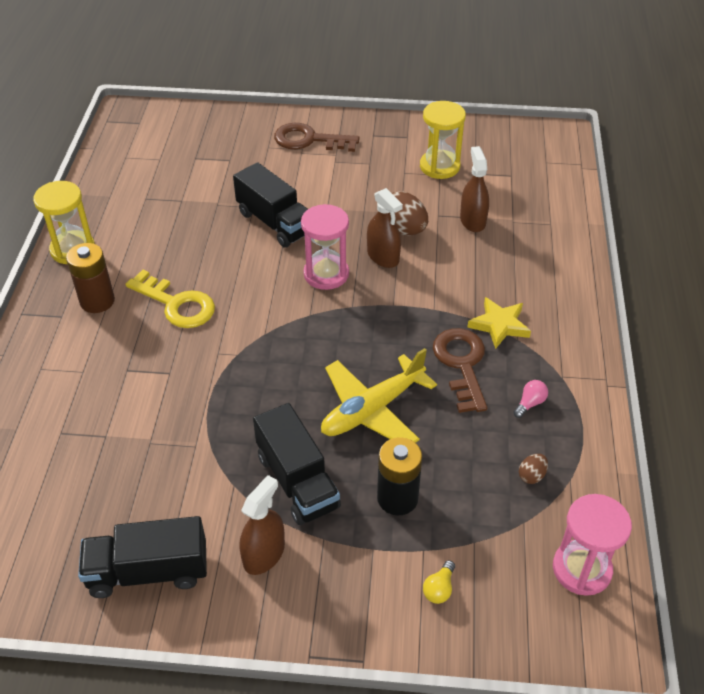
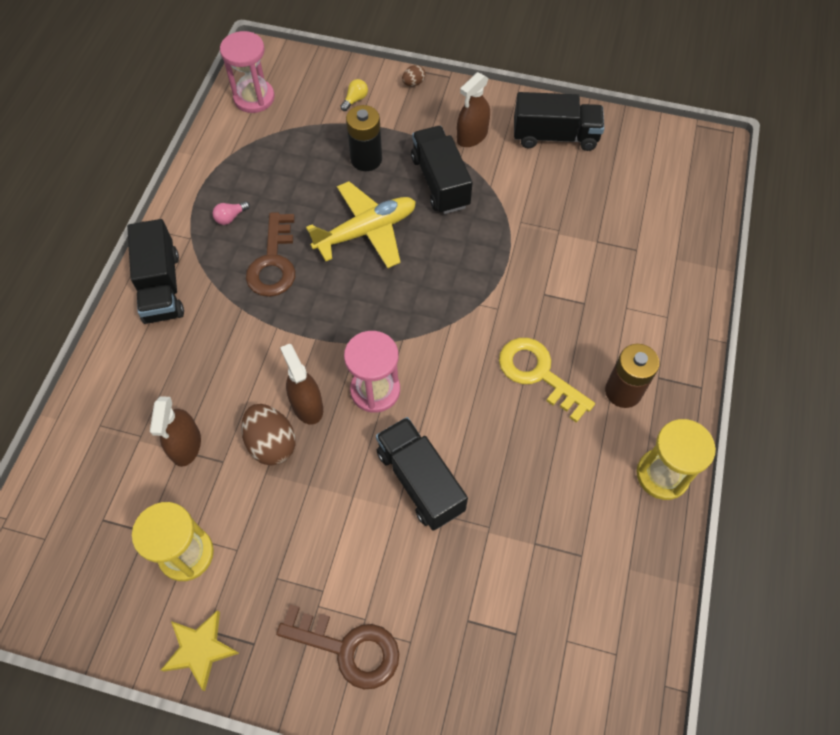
camera: 170 degrees left, 15 degrees up
(499, 325) = (220, 298): yellow star -> yellow star (200, 649)
(531, 475) = (258, 161): brown egg -> brown egg (413, 83)
(563, 327) = (161, 287): none -> black truck

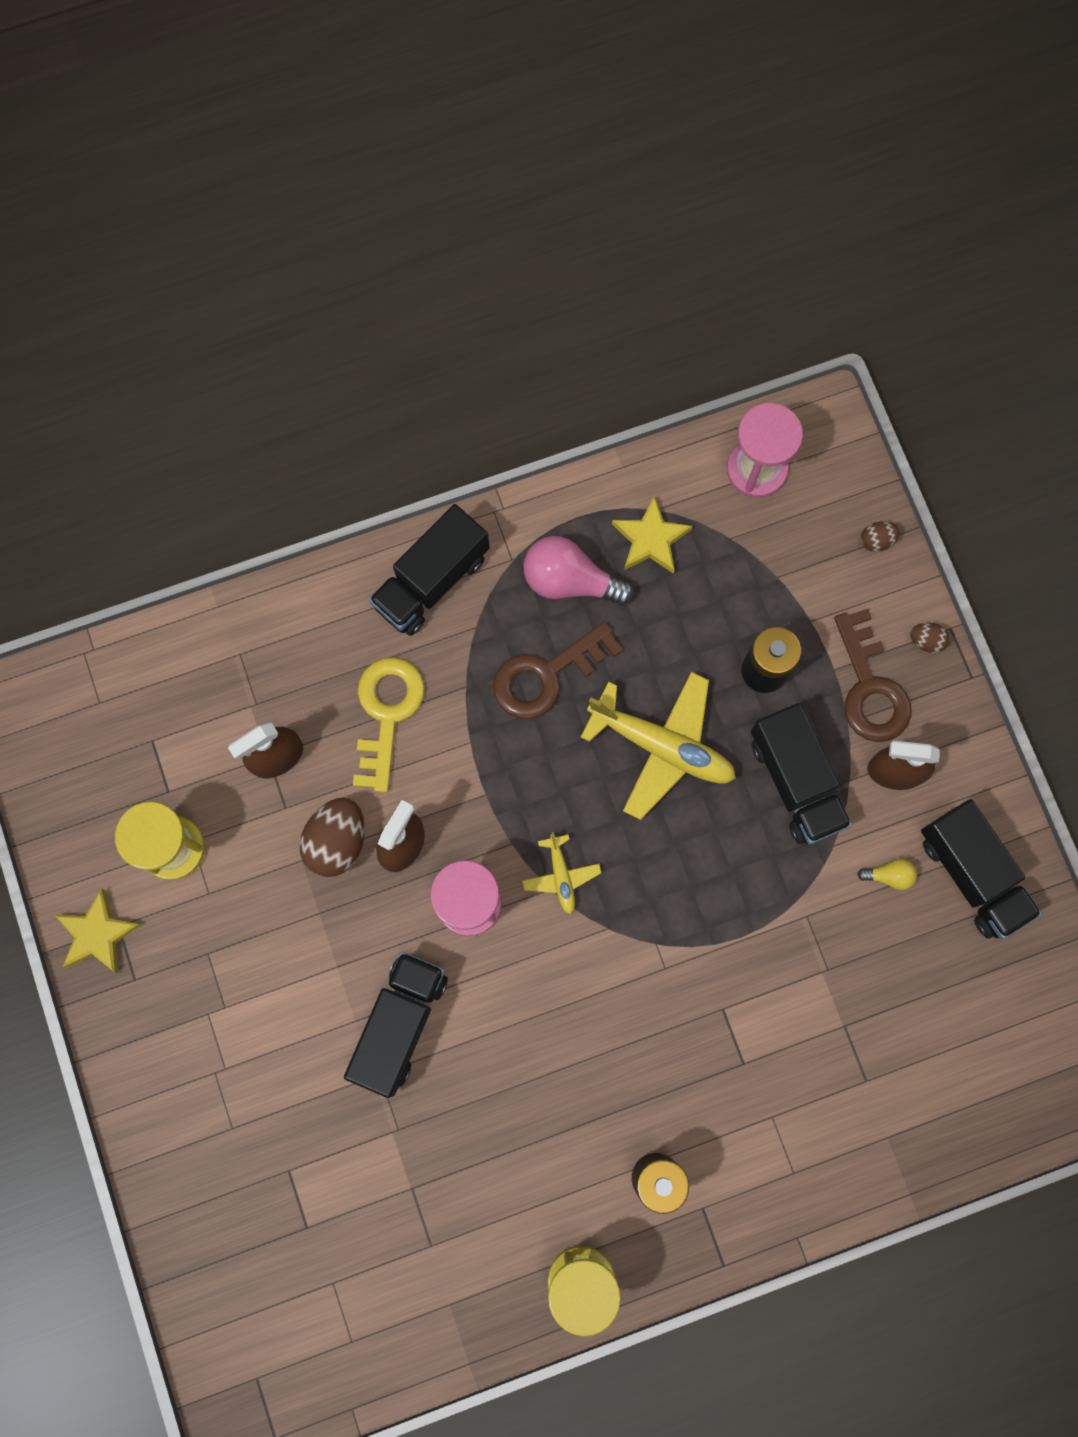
camera: 55 degrees right, 15 degrees up
(230, 217) = (570, 581): pink light bulb -> pink light bulb, size x2.08
(244, 166) = (650, 539): none -> yellow star
(341, 72) = (876, 540): none -> brown egg
(348, 648) = (188, 1072): brown key -> brown key (870, 687)
(355, 100) = (845, 590): yellow light bulb -> yellow light bulb (889, 875)
(399, 329) = (561, 876): none -> yellow plane
(440, 182) = (795, 782): black truck -> black truck turned 120 degrees clockwise
(538, 374) = (612, 1068): yellow key -> yellow key (387, 713)

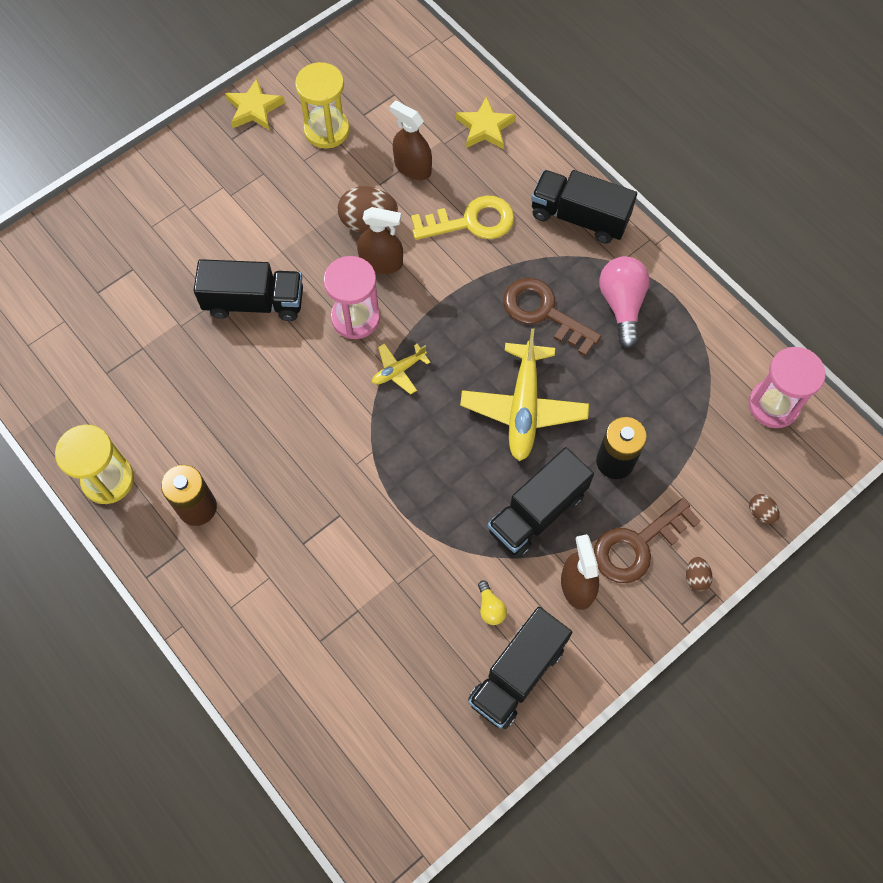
camera: 70 degrees right, 10 degrees down
(650, 539) = (680, 348): yellow star -> yellow star (485, 127)

